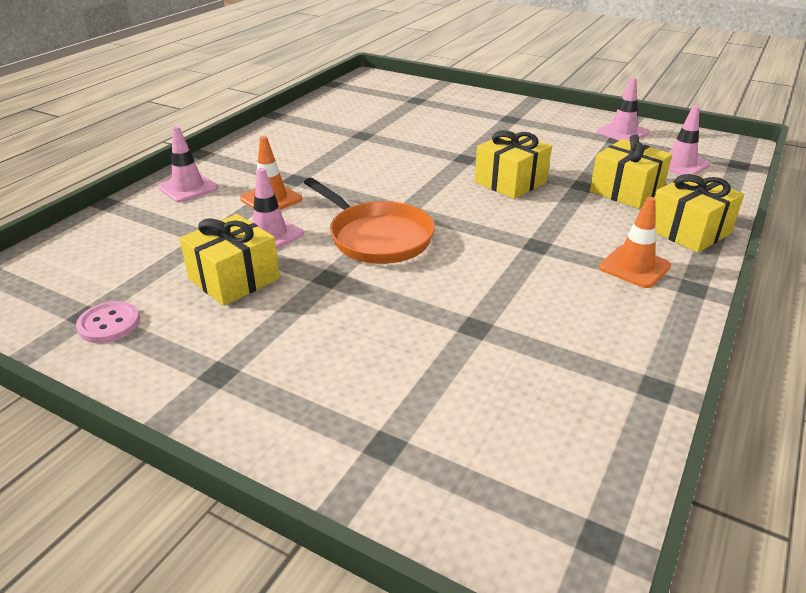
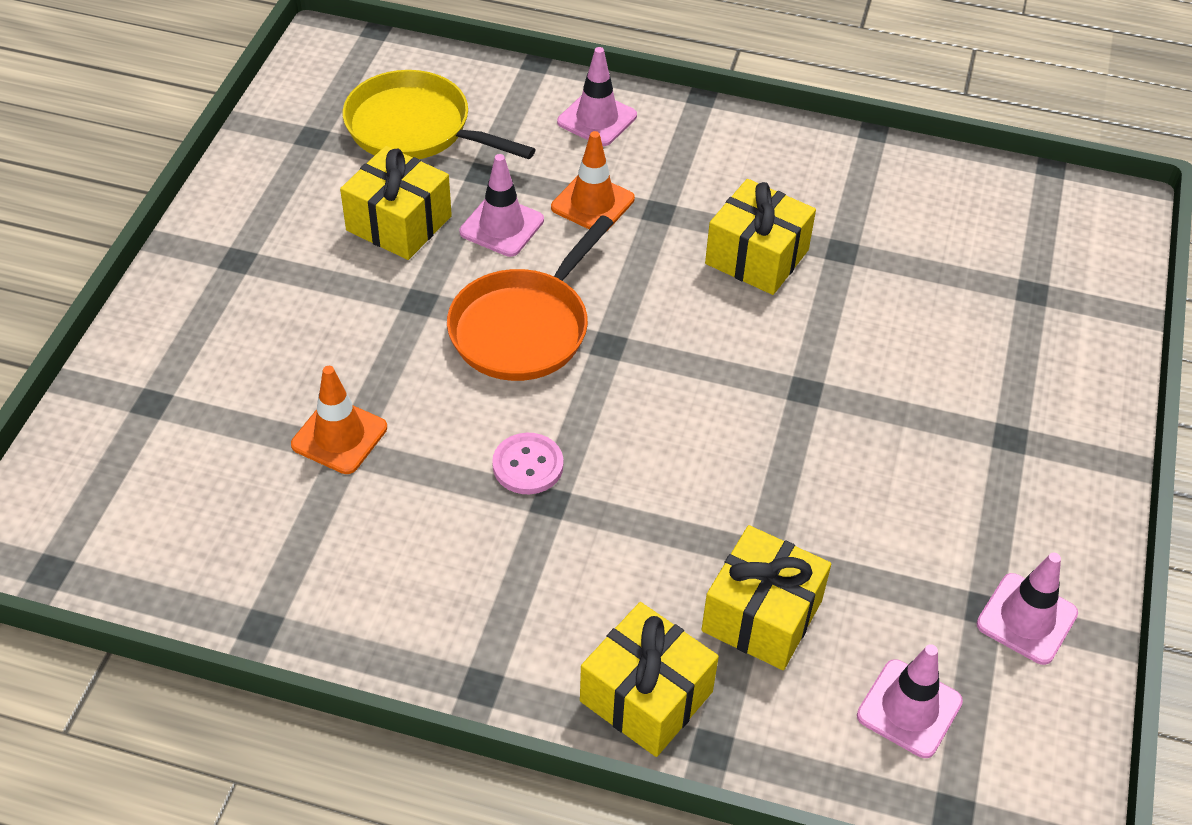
camera: 75 degrees right, 15 degrees up
(109, 324) = (300, 158): pink button -> pink button (528, 465)
(128, 260) = (415, 129): none -> yellow pan
(510, 182) = (739, 456): yellow gift -> yellow gift (757, 257)
(634, 267) = (519, 617): orange traffic cone -> orange traffic cone (339, 436)

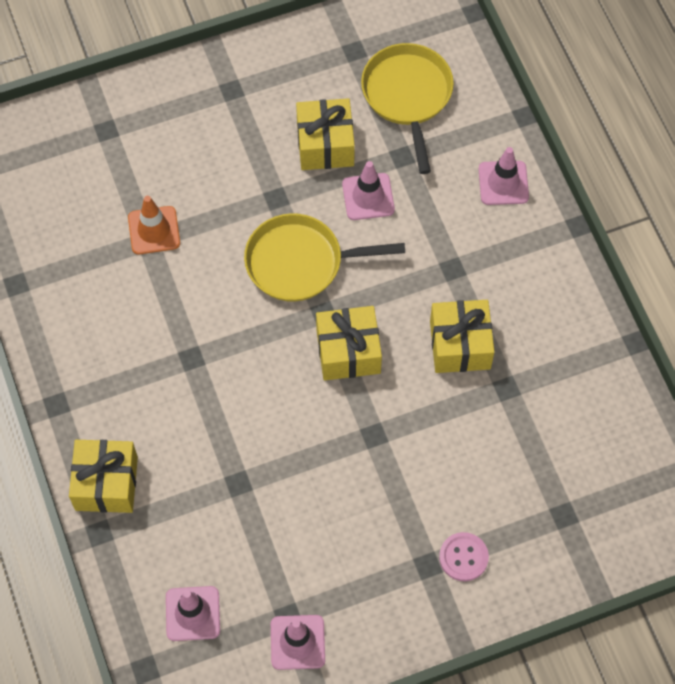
camera: 55 degrees right, 15 degrees up
(524, 327) = (301, 262): orange pan -> yellow pan
(528, 465) = (206, 331): pink button -> pink button (463, 557)
(592, 203) = (428, 230): orange traffic cone -> none
(762, 615) = (197, 507): yellow gift -> yellow gift (348, 351)

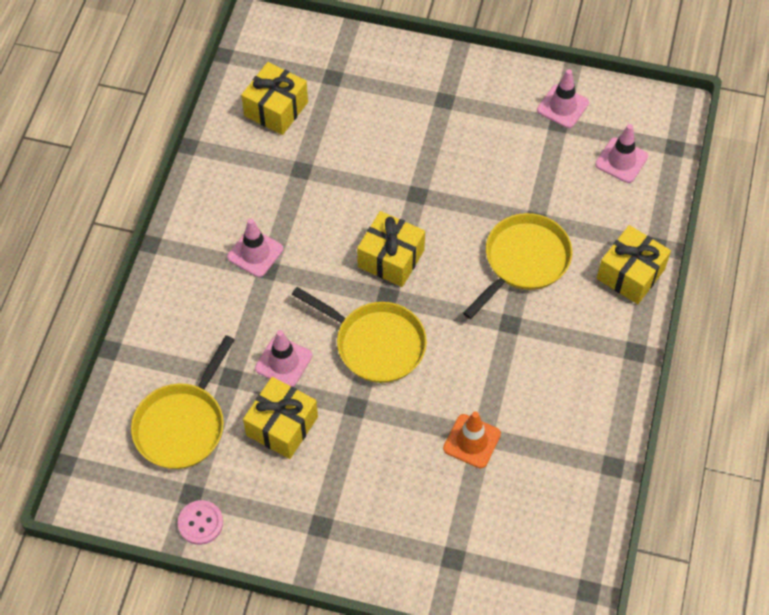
camera: 145 degrees left, 5 degrees down
(220, 429) = (523, 261): none -> yellow pan
(460, 345) = (308, 215): yellow gift -> yellow gift (276, 109)
(463, 557) = (417, 91): pink button -> pink button (200, 523)
(503, 183) = (173, 308): pink traffic cone -> pink traffic cone (255, 253)

